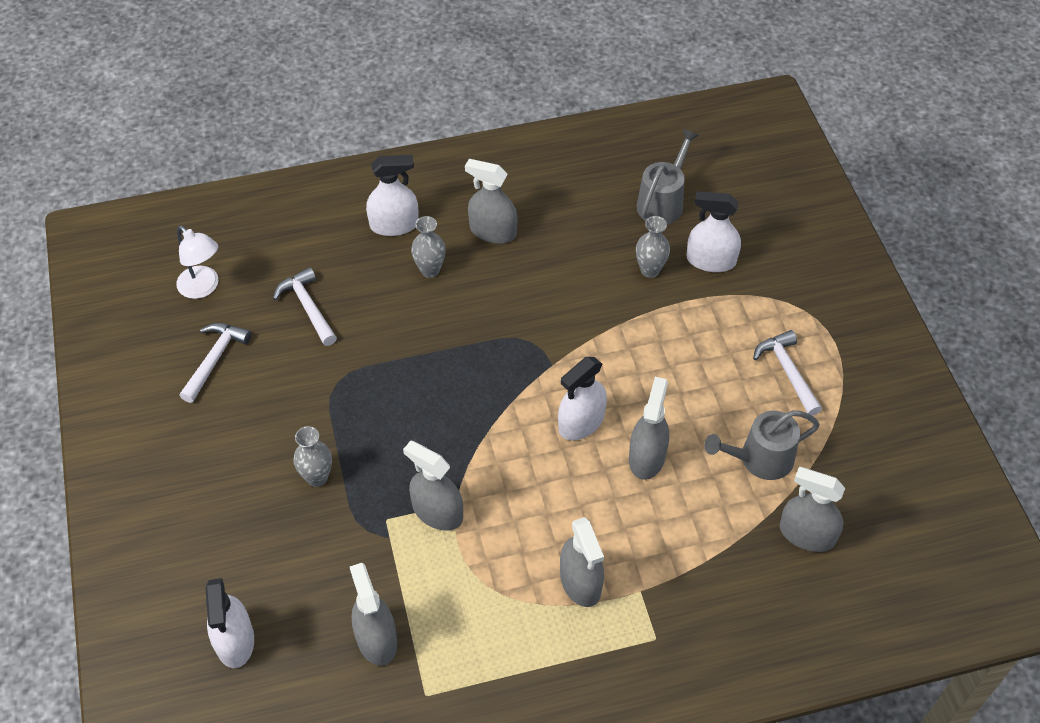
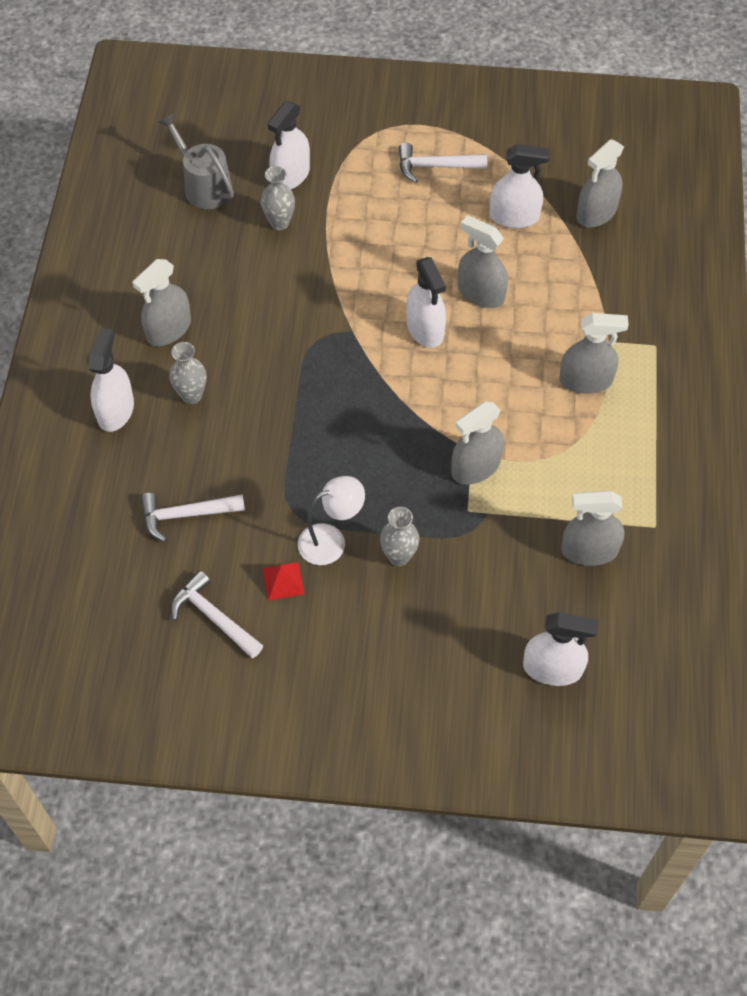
camera: 70 degrees left, 5 degrees up
(203, 288) = (110, 608): white lamp -> white lamp (331, 540)
(265, 397) = (283, 581): none -> red pyramid
(760, 459) = (514, 216): grey watering can -> white spray bottle

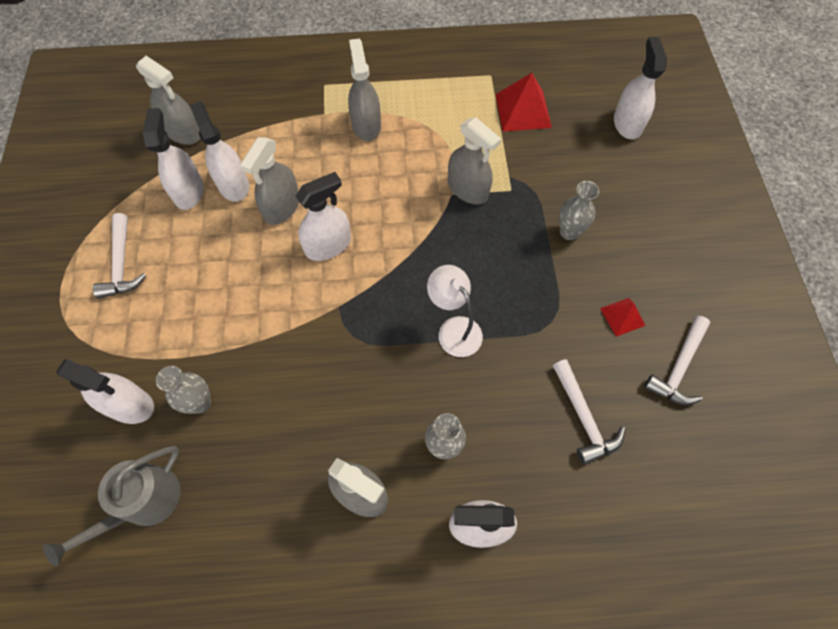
camera: 100 degrees left, 5 degrees up
(331, 540) = (570, 285): white lamp -> white lamp (454, 329)
(517, 253) = (233, 184): none -> white spray bottle
(589, 550) = (523, 110): grey spray bottle -> red pyramid

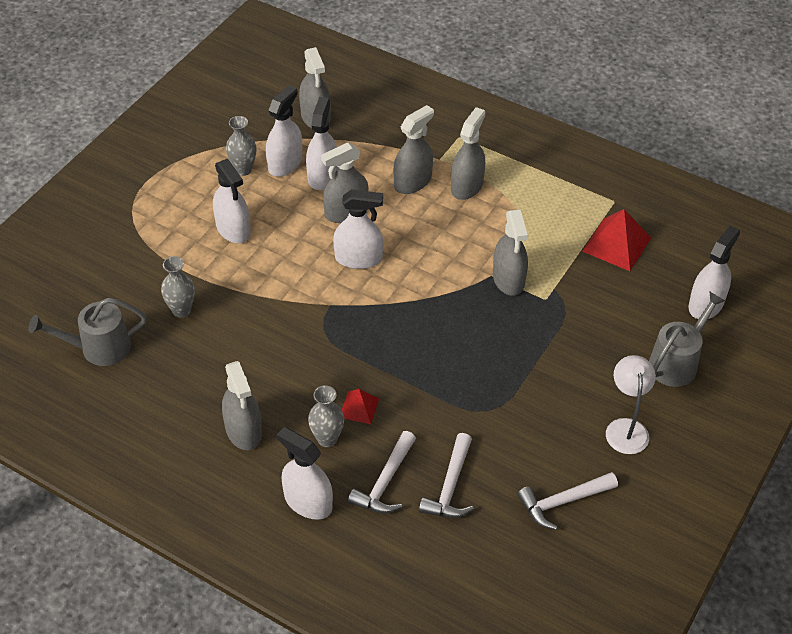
camera: 35 degrees right, 15 degrees down
(122, 264) = (198, 189): white hammer -> white hammer (385, 482)
(129, 405) = (134, 284): white spray bottle -> white spray bottle (233, 229)
(317, 146) = (412, 182): none -> grey spray bottle
(454, 329) = (404, 370): white lamp -> white lamp (626, 428)
(569, 232) = (565, 357): grey vase -> grey vase (243, 170)
(622, 317) = (551, 441): red pyramid -> red pyramid (359, 408)
(650, 185) = (676, 362): none -> grey watering can

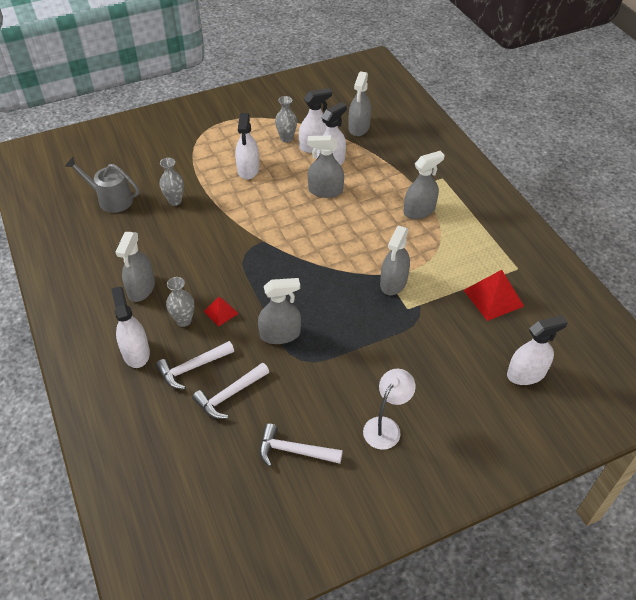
camera: 35 degrees right, 0 degrees up
(358, 258) = (307, 222): white spray bottle -> none
(412, 182) = (385, 192): grey spray bottle -> grey spray bottle (280, 334)
(676, 362) = (466, 402): grey watering can -> none

